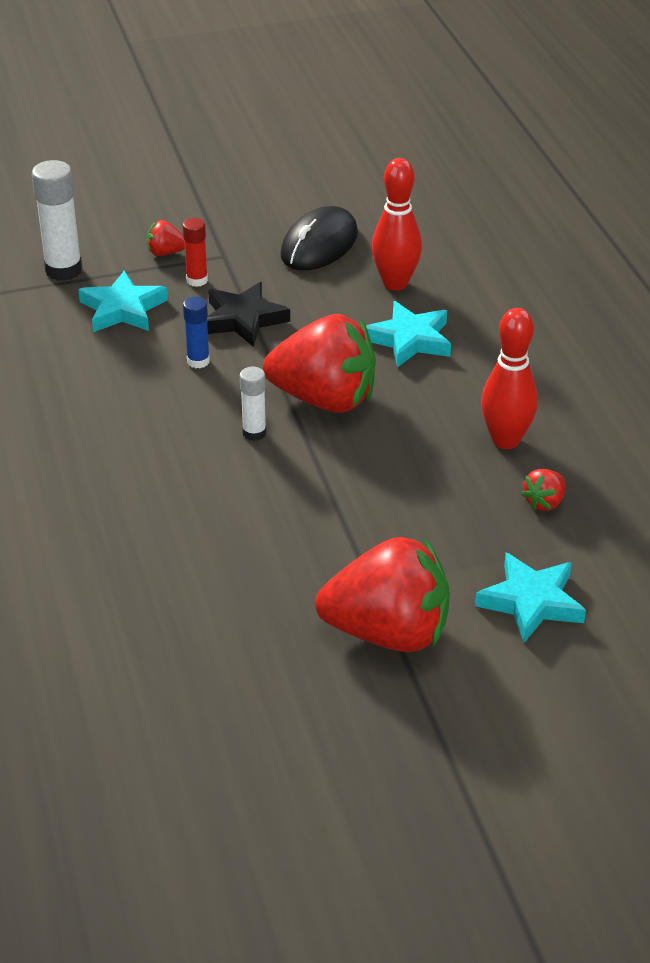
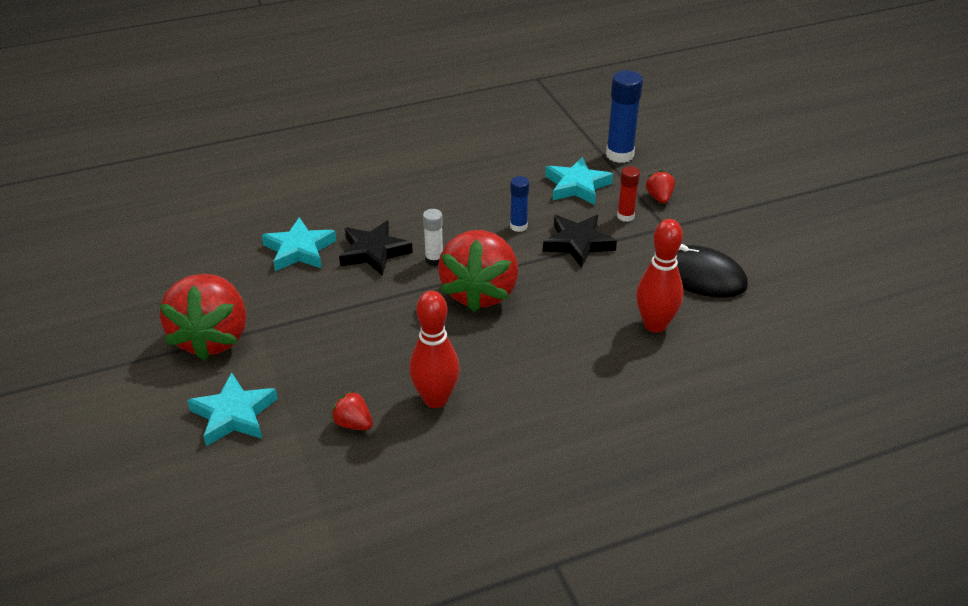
camera: 85 degrees right, 0 degrees up
(63, 270) = (619, 155): white glue stick -> blue glue stick
(227, 485) = (374, 252): none -> black star
(409, 340) = (570, 336): turquoise star -> turquoise star (299, 250)

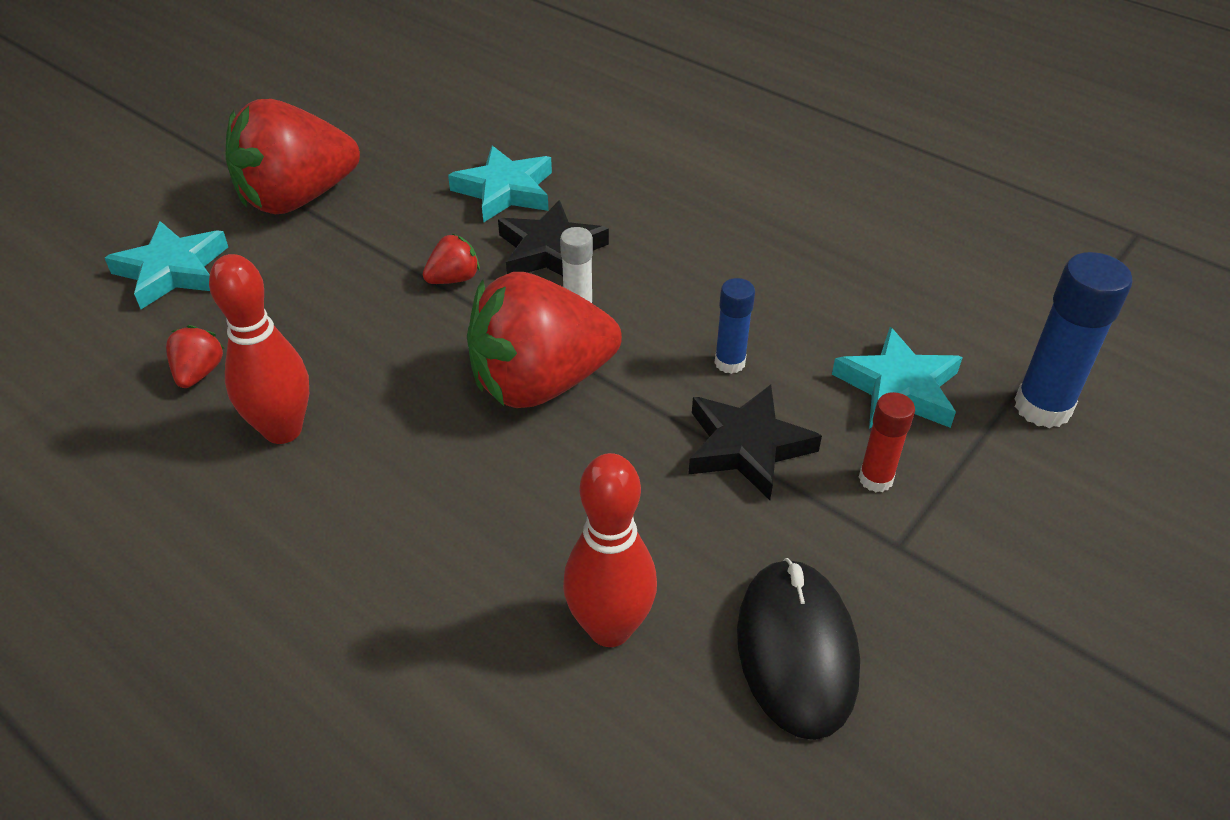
camera: 60 degrees right, 5 degrees up
(659, 198) = (974, 506): red strawberry -> red strawberry (453, 279)

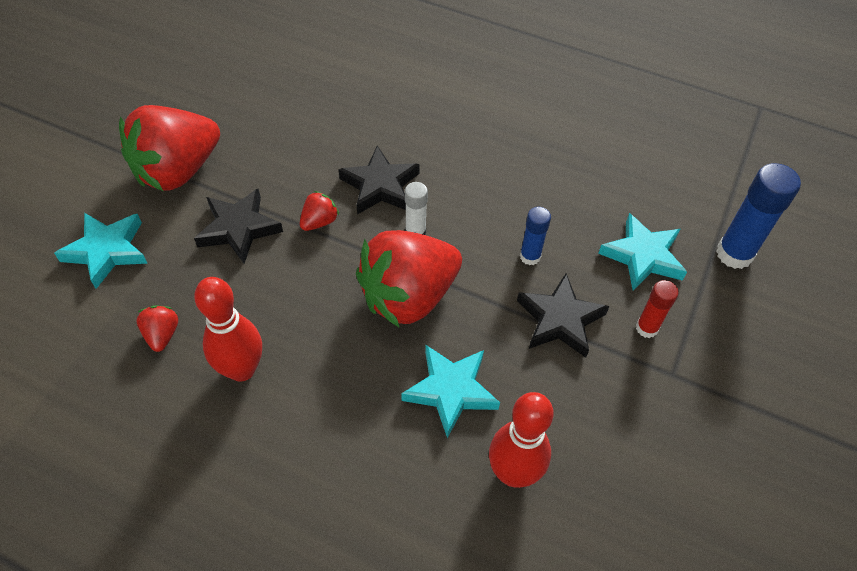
camera: 15 degrees left, 10 degrees up
(346, 271) = (239, 228): none -> black star
(505, 191) = (331, 139): turquoise star -> turquoise star (451, 390)
(797, 650) = (632, 462): black mouse -> none

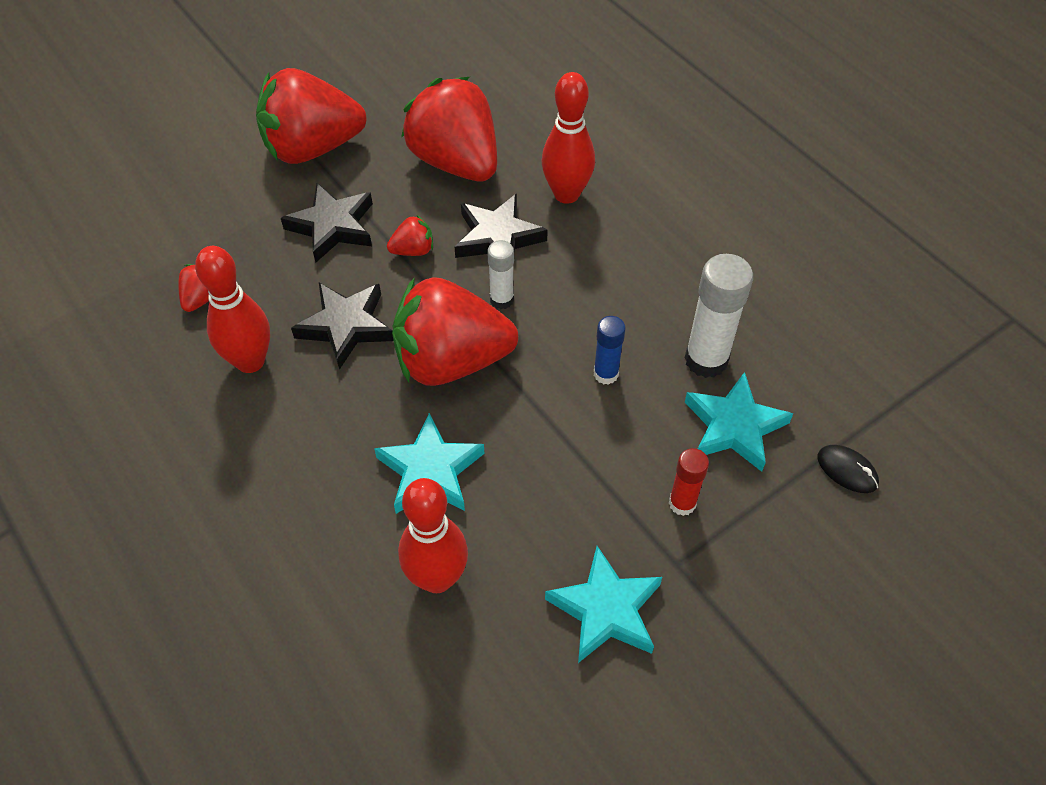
camera: 30 degrees right, 0 degrees up
(107, 251) = (202, 200): turquoise star -> turquoise star (606, 610)
(307, 139) = (456, 162): none -> red strawberry
(410, 132) = (566, 194): none -> red bowling pin
(560, 319) = (592, 452): black star -> black star (346, 326)
(592, 216) = (706, 360): none -> white glue stick
(734, 254) = (847, 470): blue glue stick -> black mouse

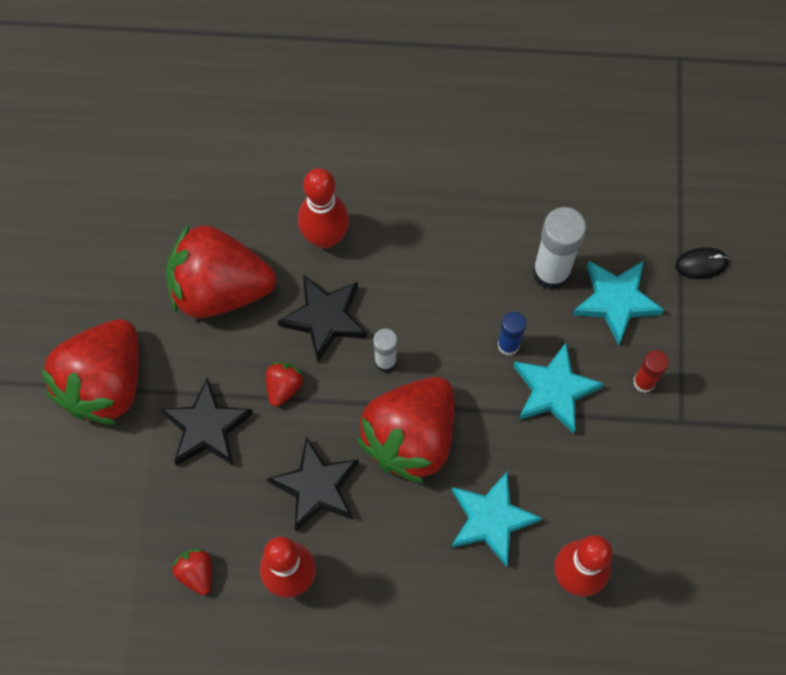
camera: 50 degrees left, 15 degrees up
(606, 610) = (679, 490): turquoise star -> turquoise star (554, 390)

